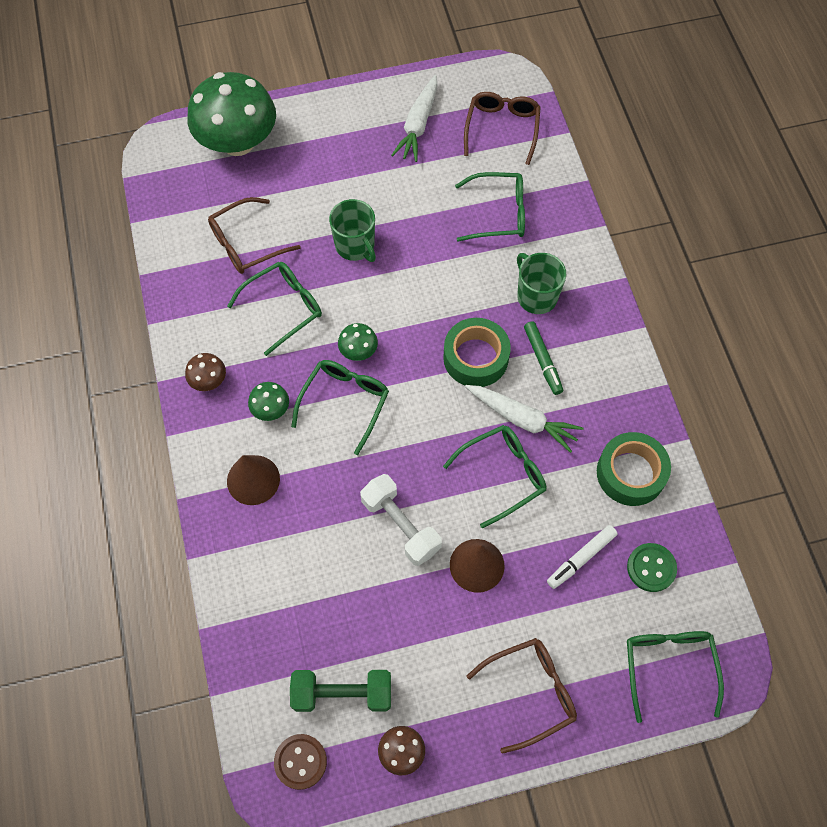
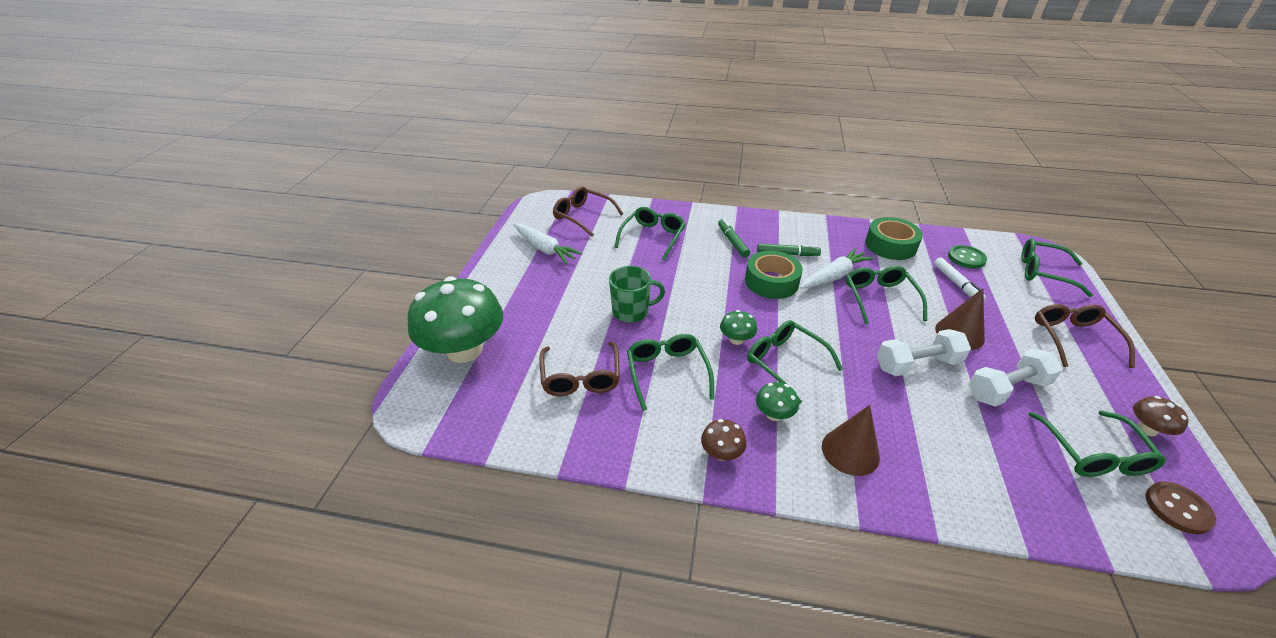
camera: 65 degrees left, 25 degrees down
(342, 693) = (1093, 453): green dumbbell -> green glasses
(402, 615) = (1007, 389): none -> white dumbbell
(536, 296) = (732, 242): green mug -> green marker

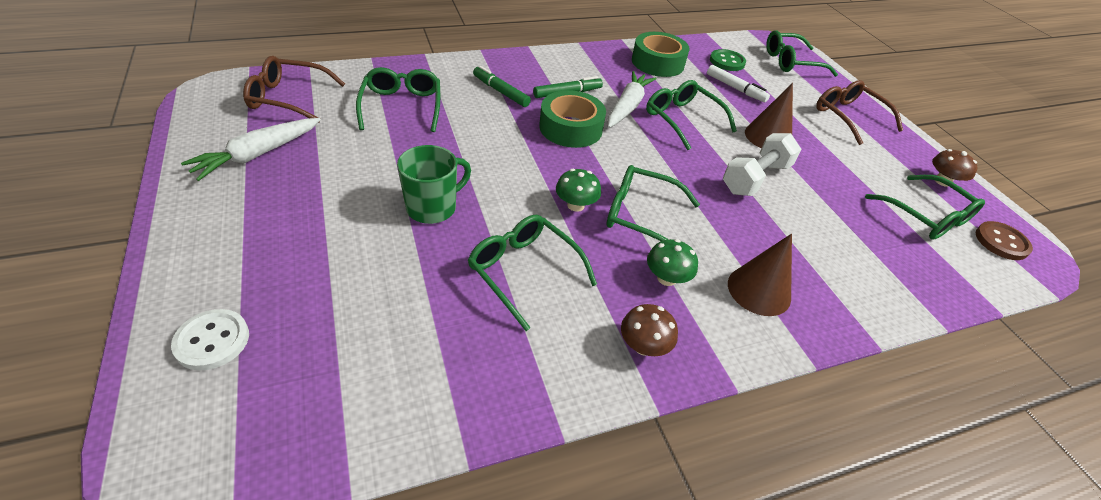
camera: 35 degrees left, 5 degrees up
(464, 350) = (212, 341): green mushroom -> white button
(545, 249) = (257, 155): white carrot -> white carrot turned 120 degrees clockwise
(581, 377) = (418, 316): brown glasses -> none
(1007, 389) = (835, 179): white dumbbell -> none

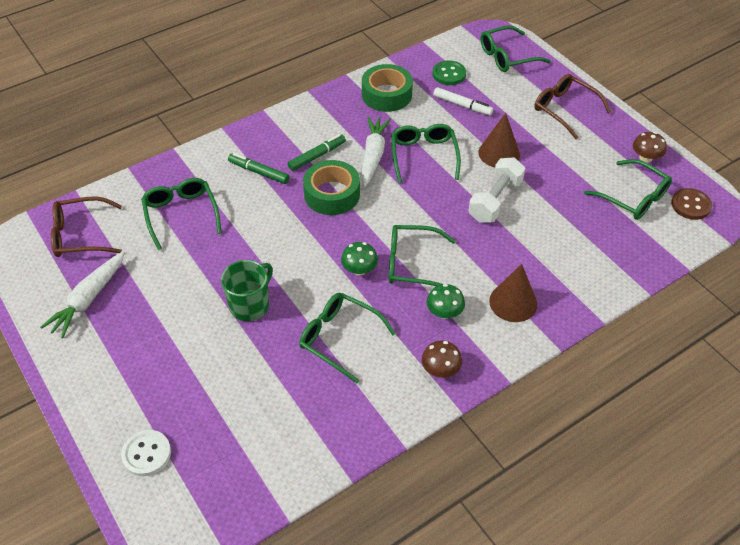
camera: 10 degrees left, 5 degrees up
(683, 120) = (424, 156): green glasses -> green glasses turned 45 degrees clockwise

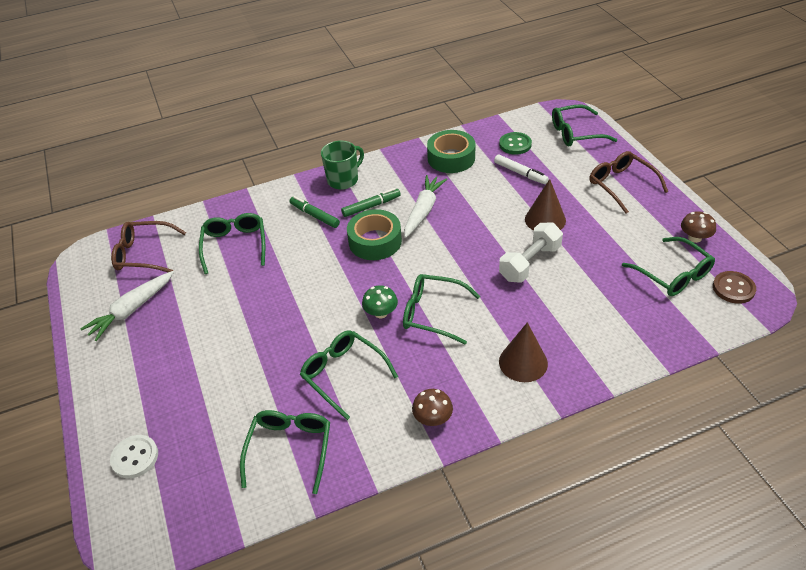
camera: 15 degrees right, 5 degrees down
(250, 305) = (270, 333): green mug -> green mug (343, 180)
(424, 156) = (471, 215): green glasses -> green glasses (290, 450)
(444, 312) = (451, 363): green mushroom -> none

